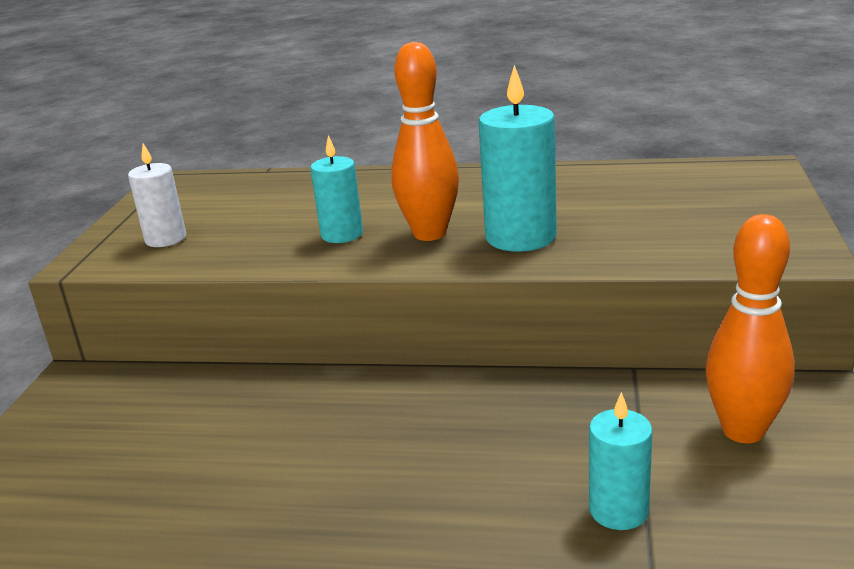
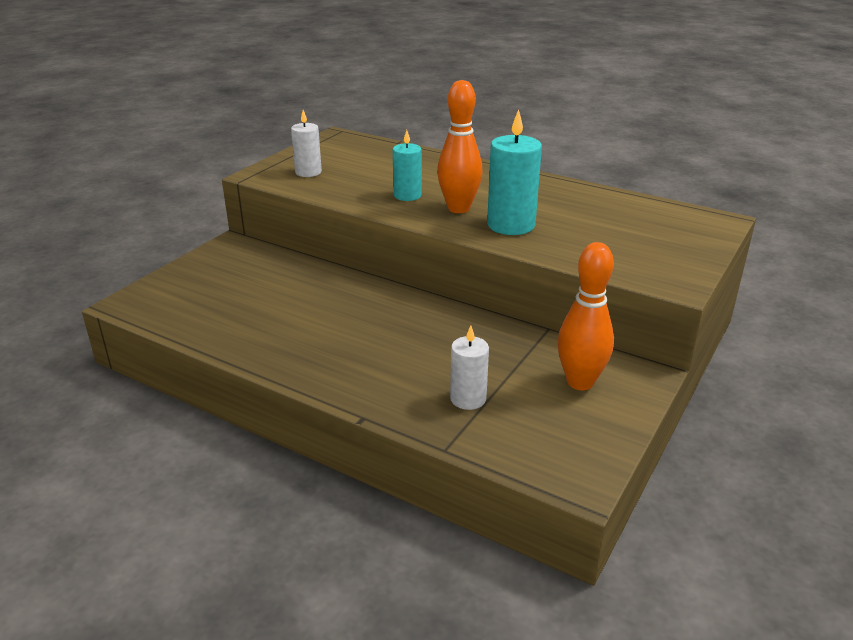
camera: 20 degrees right, 5 degrees up
(618, 510) = (468, 399): turquoise candle -> white candle

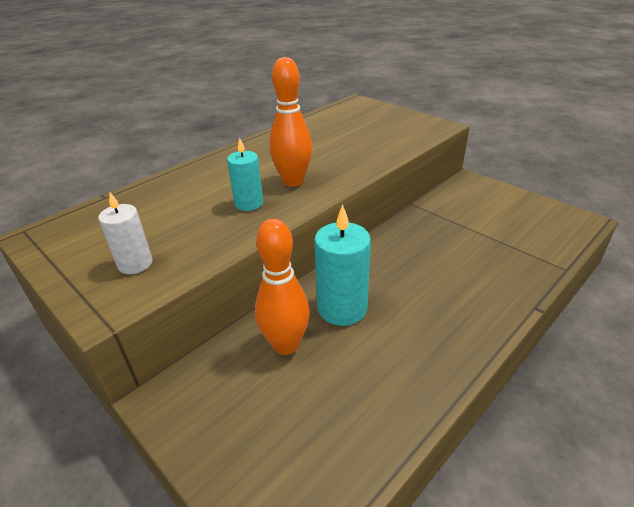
camera: 75 degrees left, 5 degrees up
(468, 399) = (503, 250): white candle -> none
(511, 225) = (336, 164): turquoise candle -> turquoise candle (342, 308)
(580, 382) = (478, 202): orange bowling pin -> orange bowling pin (286, 345)

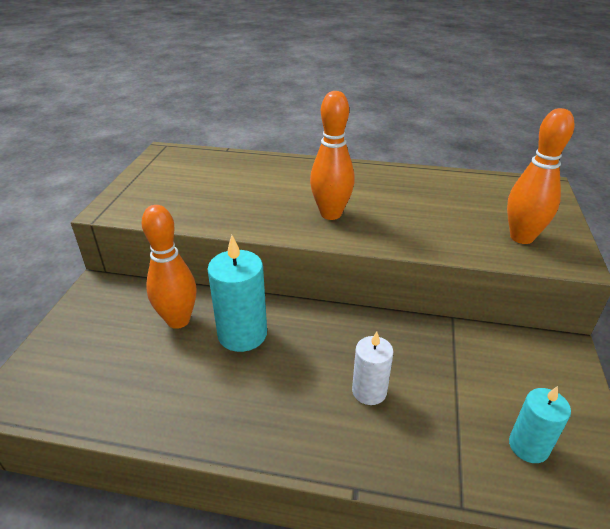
camera: 55 degrees right, 0 degrees up
(135, 264) = (160, 198): white candle -> white candle (369, 391)
(249, 203) = (274, 208): turquoise candle -> turquoise candle (528, 446)
(402, 129) = (521, 237): none -> orange bowling pin

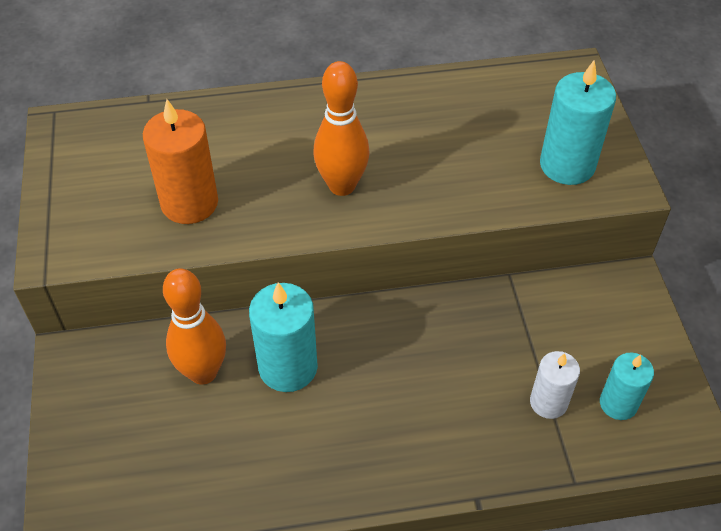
camera: 20 degrees left, 15 degrees up
(217, 202) = (189, 203): none -> orange candle
(369, 391) = (453, 393): white candle -> white candle (548, 402)
(521, 237) = (567, 165): orange bowling pin -> turquoise candle

